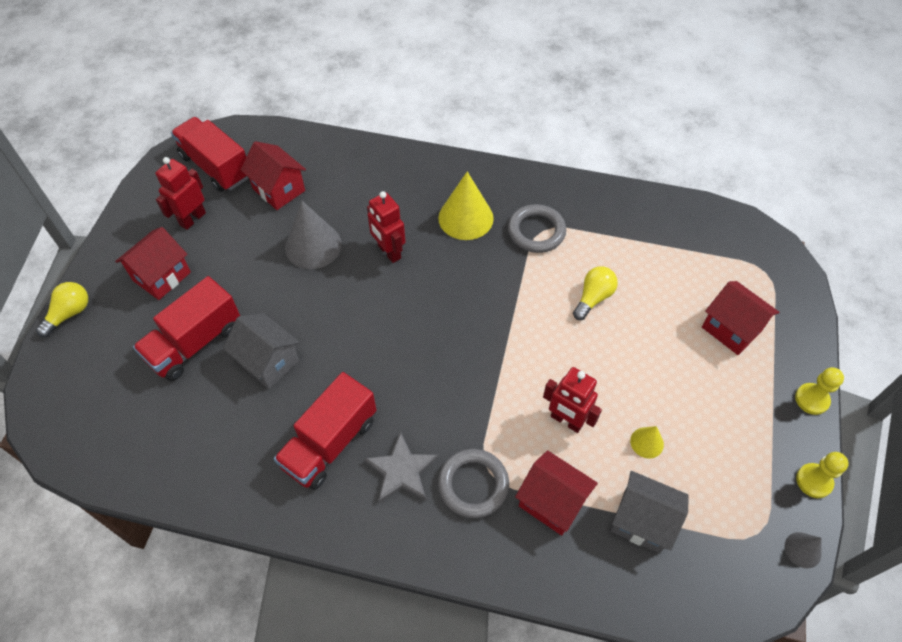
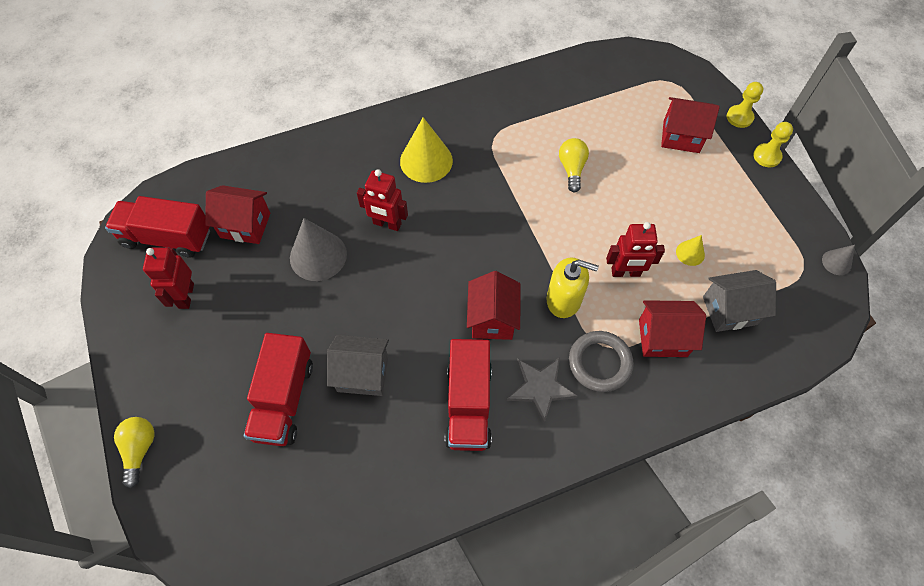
camera: 35 degrees left, 5 degrees up
(162, 276) = (201, 362): red house -> red house (492, 319)
(487, 408) = (564, 300): none -> yellow soap dispenser
(536, 231) = (489, 141): grey ring -> none
(814, 481) = (809, 212): yellow pawn -> yellow pawn (739, 117)

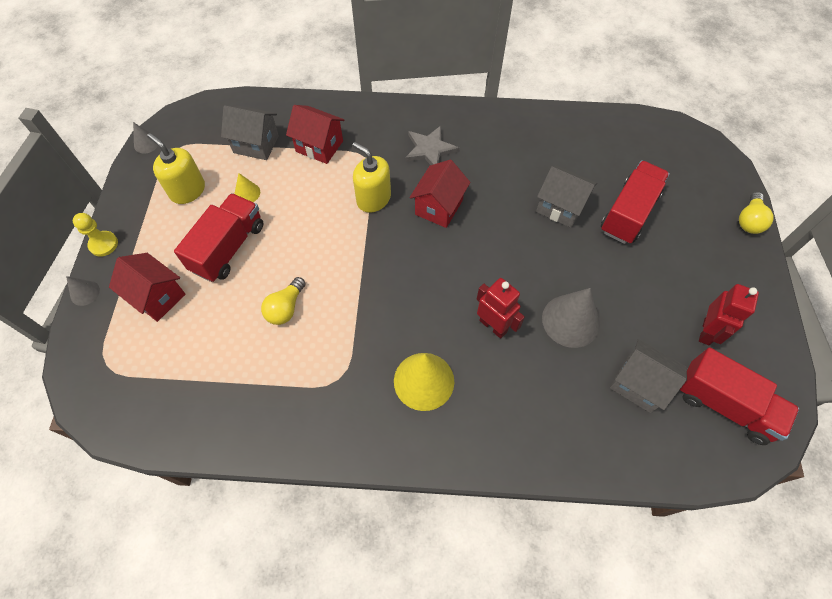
camera: 155 degrees left, 0 degrees up
(245, 225) = (638, 384): red house -> grey house
(468, 404) = (487, 159): red truck -> red truck (228, 248)
(600, 363) = (376, 148): grey ring -> none
(625, 272) = (310, 199): red robot -> none
(739, 117) = (85, 293): yellow pawn -> grey cone
(747, 232) = (187, 190): none -> yellow soap dispenser

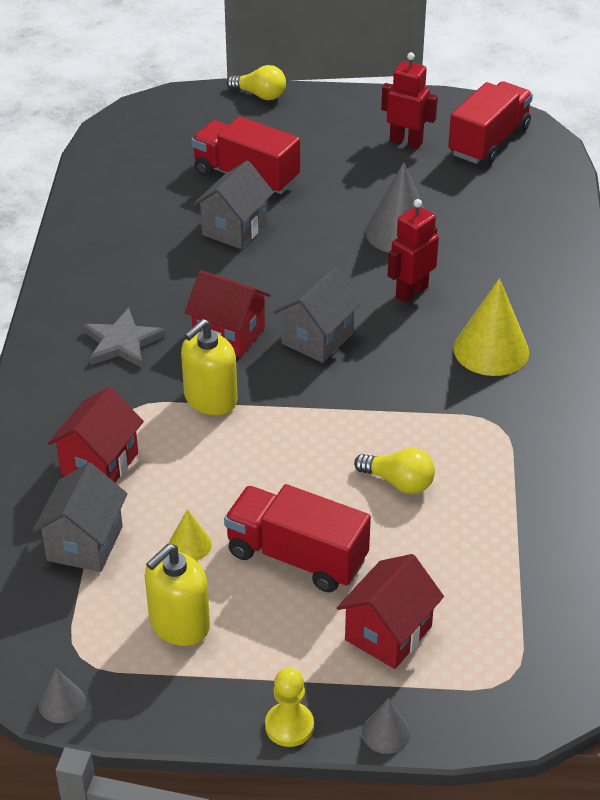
camera: 90 degrees left, 20 degrees down
(638, 384) = (474, 192): grey house -> grey house (317, 338)

